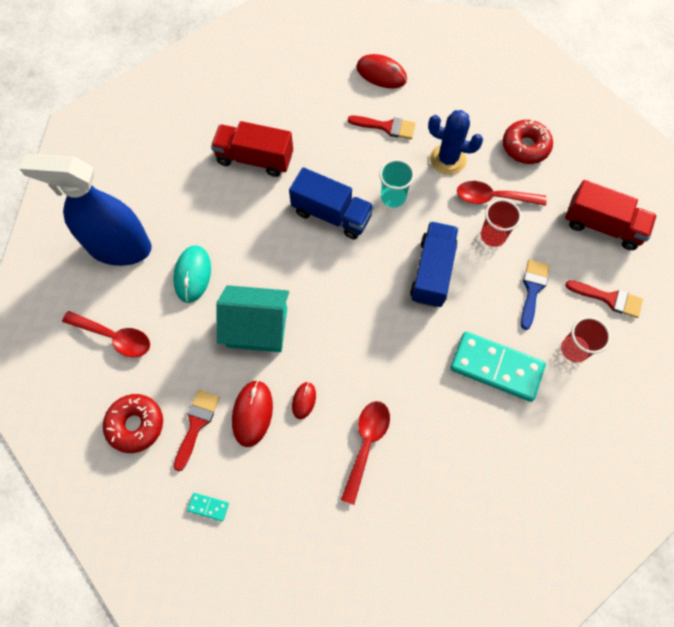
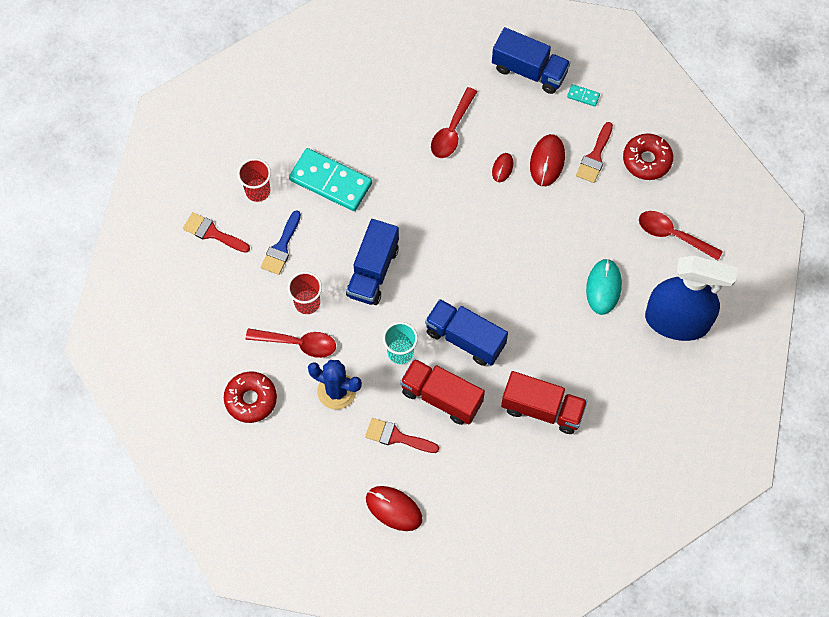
camera: 175 degrees left, 0 degrees up
(257, 327) = (542, 233): turquoise house -> none
(276, 539) = (529, 71): none -> blue truck
(602, 226) = (196, 304): red truck -> red truck (441, 397)

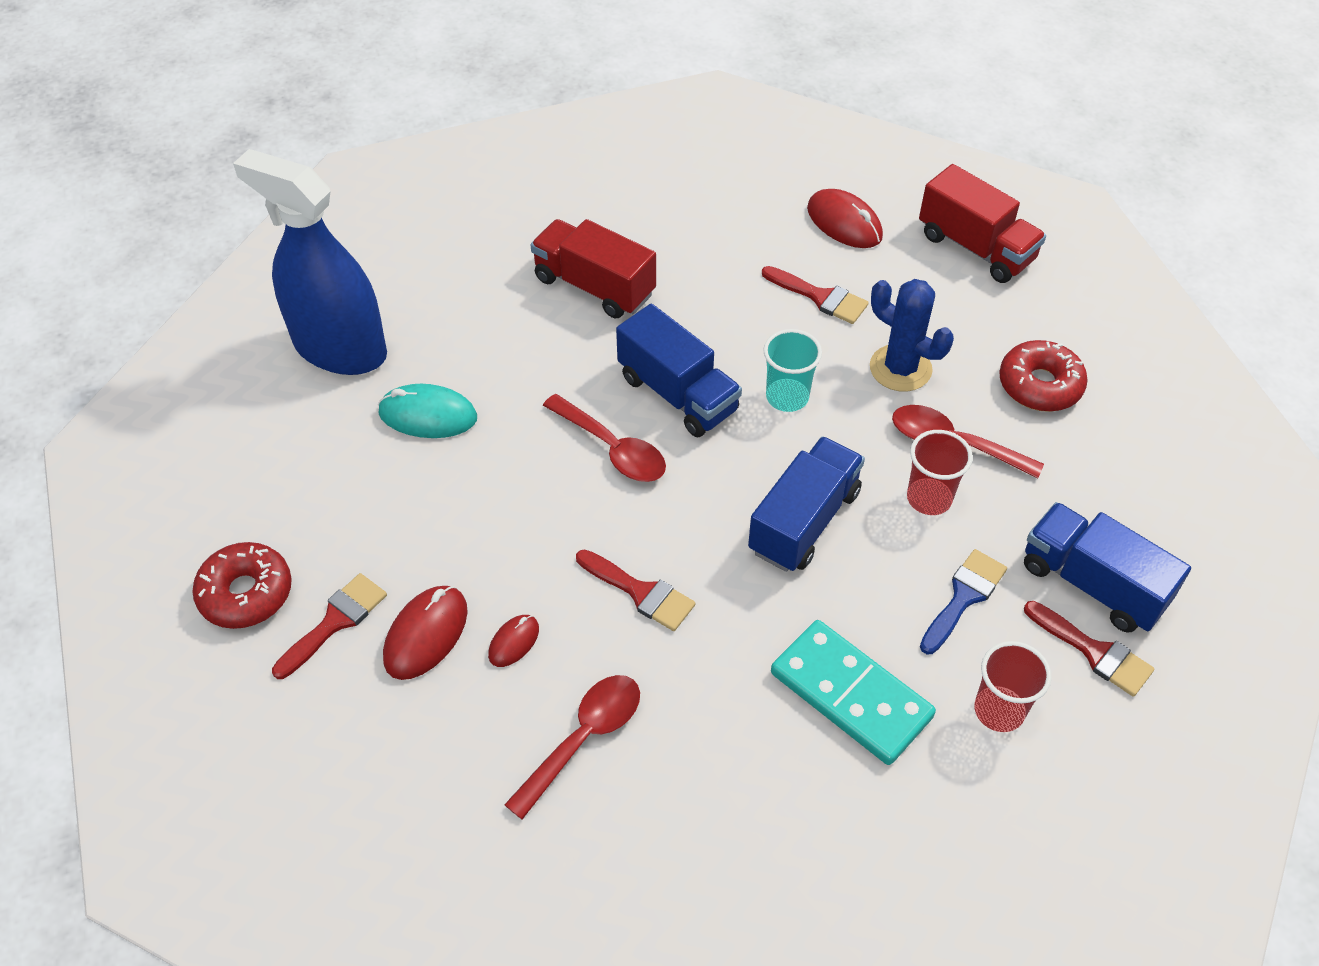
camera: 165 degrees left, 15 degrees down
(441, 397) = (739, 329): red truck -> red truck (975, 248)
(448, 209) = (640, 592): none -> red brush
(529, 71) = (377, 828): blue truck -> blue truck (1092, 584)
(583, 96) = (296, 745): turquoise domino -> none
(603, 287) = (428, 415): turquoise mouse -> turquoise mouse turned 75 degrees clockwise
(672, 235) = (274, 465): red spoon -> red spoon (612, 449)

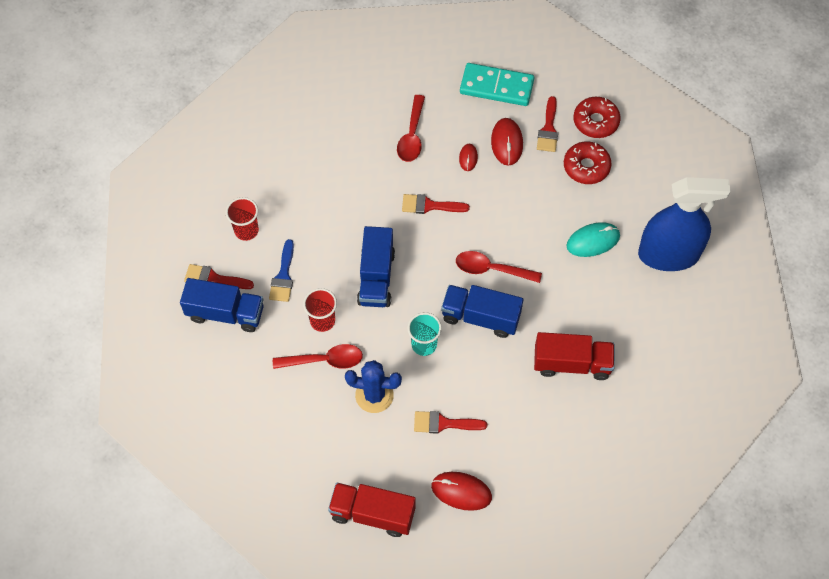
camera: 150 degrees right, 10 degrees up
(850, 695) = (313, 206): turquoise domino -> turquoise domino (496, 86)
(1040, 385) = (294, 423): red donut -> red donut (586, 167)

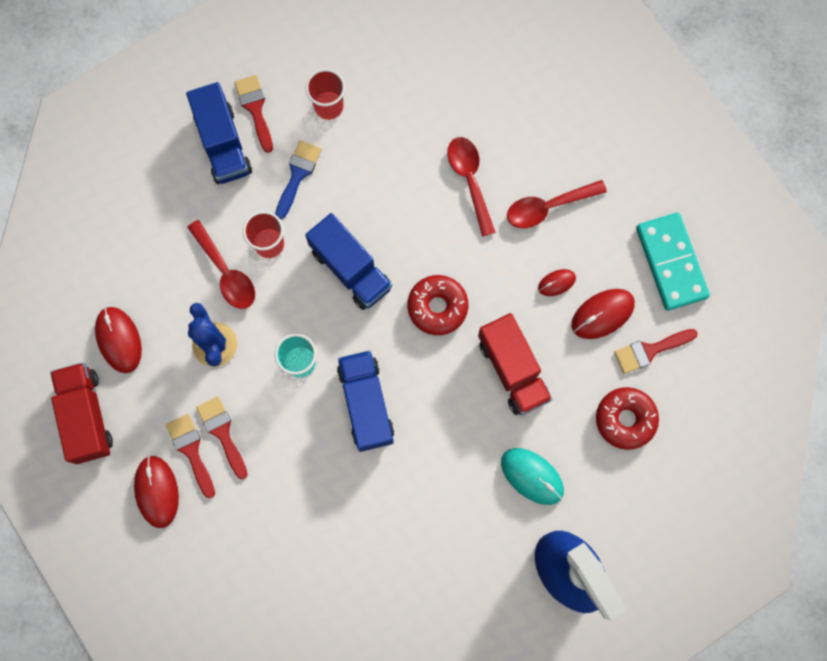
camera: 60 degrees right, 15 degrees up
(283, 276) = (298, 175): blue brush -> blue brush turned 135 degrees clockwise
(328, 461) = (119, 340): none -> red mouse
(376, 277) = (350, 269): blue truck -> blue truck turned 105 degrees counterclockwise
(430, 205) = (471, 275): red brush -> red brush (191, 451)
(491, 269) = (431, 384): red spoon -> red spoon (470, 180)
(572, 363) = (366, 531): red truck -> red truck (512, 370)
(595, 121) = (694, 398): red donut -> red donut (437, 307)

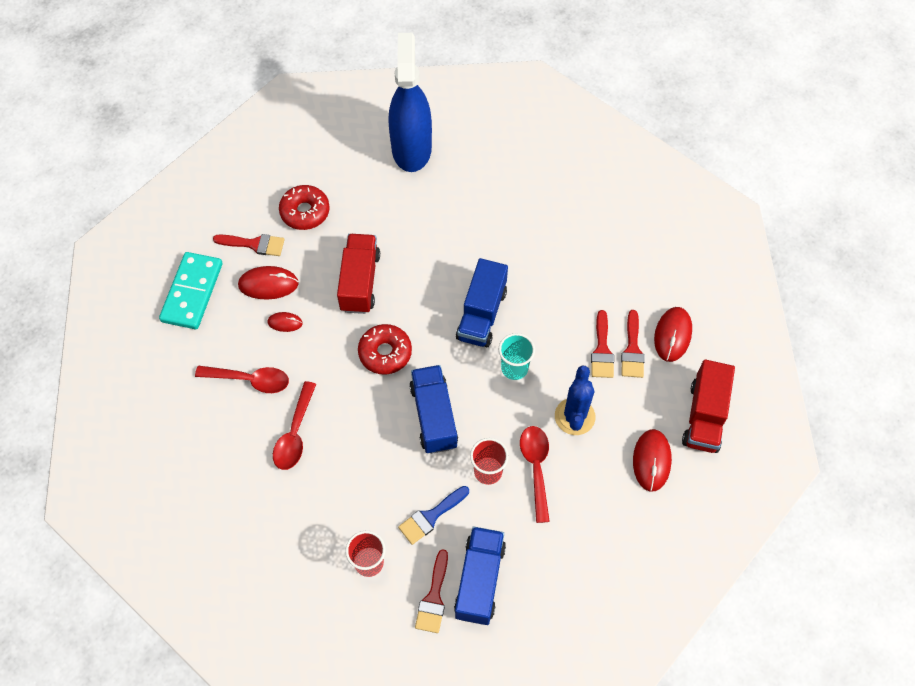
camera: 150 degrees left, 15 degrees down
(532, 476) = (394, 211): turquoise mouse -> none

